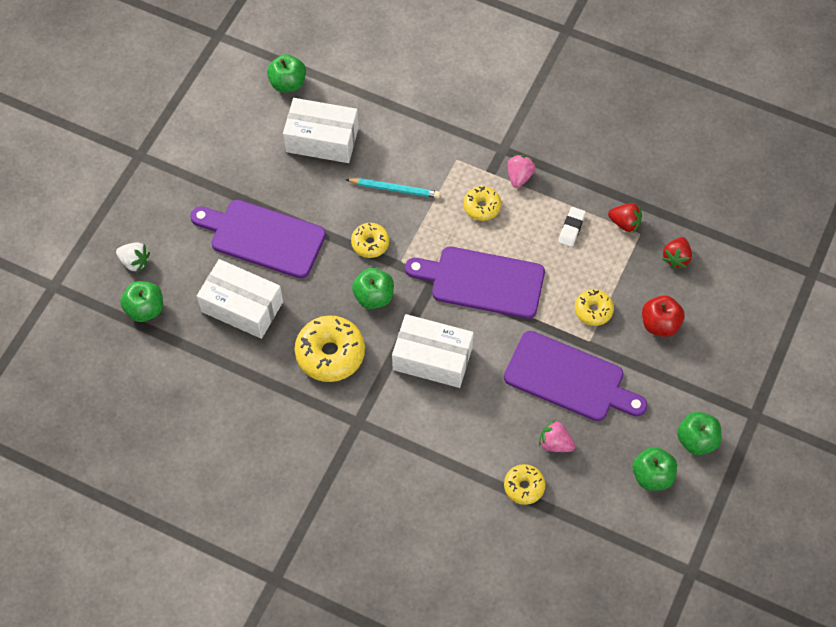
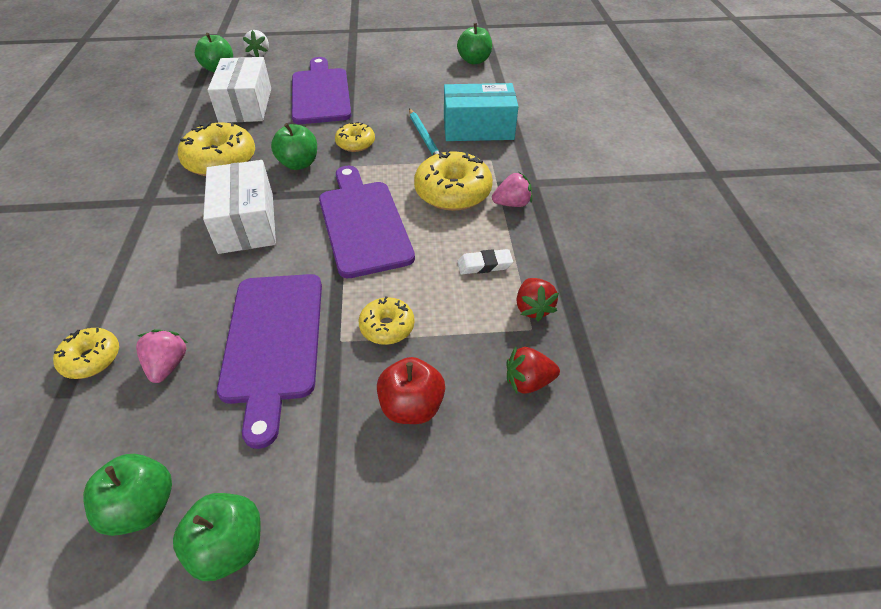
camera: 60 degrees right, 15 degrees down
(322, 140) = (438, 89): white box -> none
(406, 143) = (478, 128): none -> turquoise box
(482, 207) = (453, 192): yellow donut -> yellow donut, size x1.77

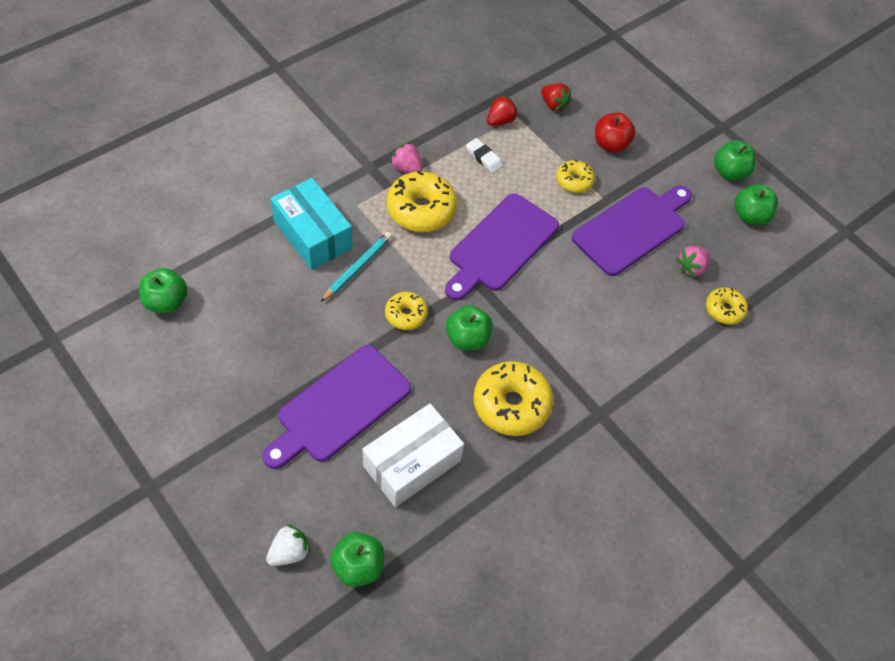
camera: 130 degrees left, 10 degrees up
(246, 222) = (561, 320): white box -> none

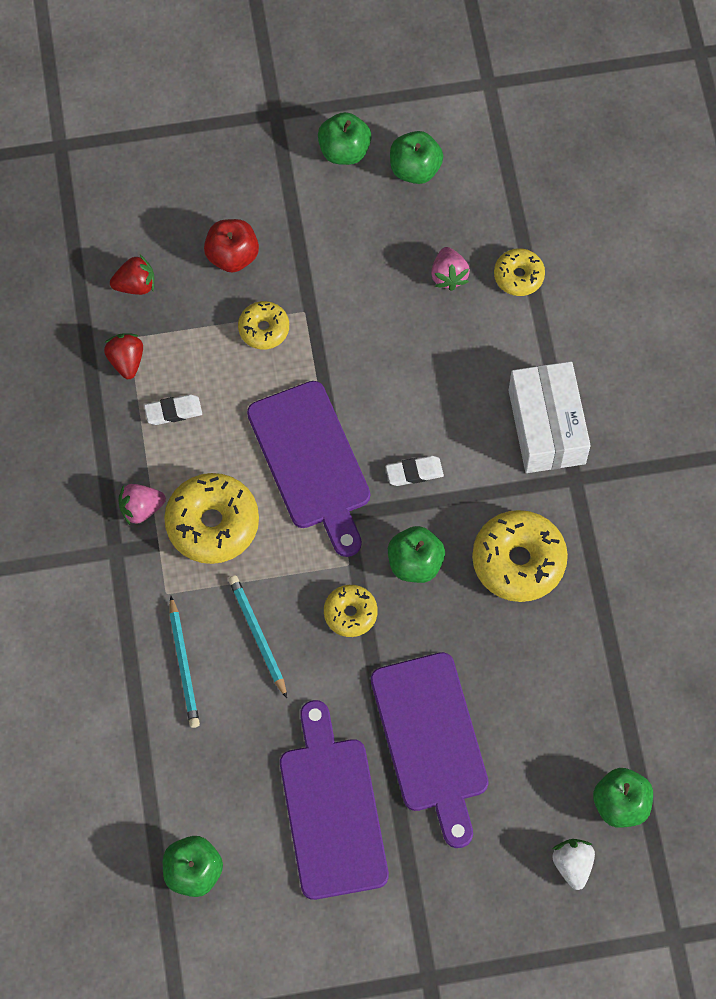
camera: 55 degrees left, 10 degrees up
(312, 235) = (183, 665): turquoise box -> turquoise pencil
(412, 463) = (535, 697): white box -> white box (547, 426)
(534, 309) = (414, 472): none -> white eraser
(632, 228) = (364, 305): purple cutting board -> purple cutting board (331, 810)

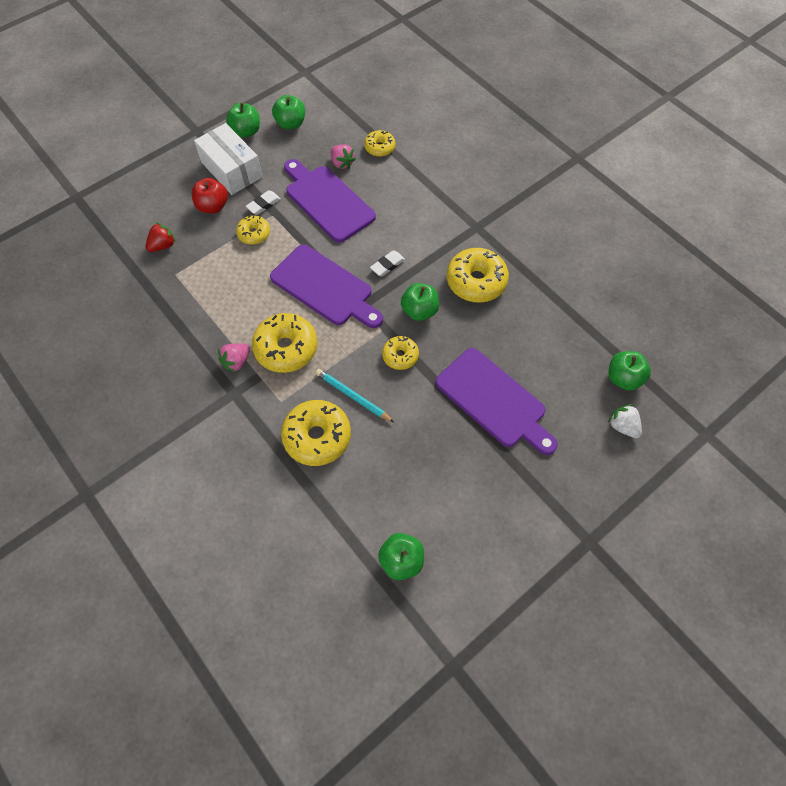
camera: 30 degrees left, 5 degrees down
(126, 361) = (180, 287): red strawberry -> none
(173, 411) = (225, 300): white eraser -> white eraser (263, 204)
(183, 665) = (317, 437): turquoise pencil -> yellow donut
(331, 810) = (463, 473): purple cutting board -> purple cutting board (327, 201)
(547, 426) = (444, 209): white box -> white box (231, 169)

